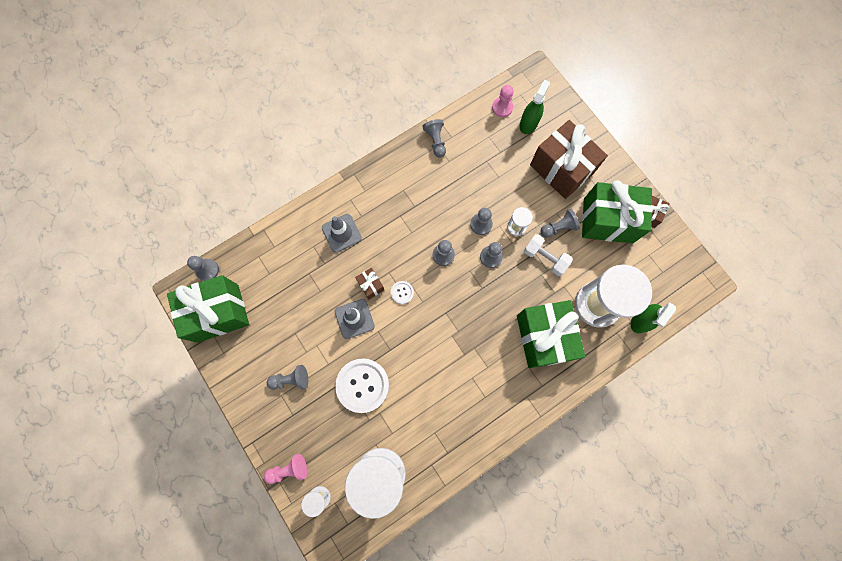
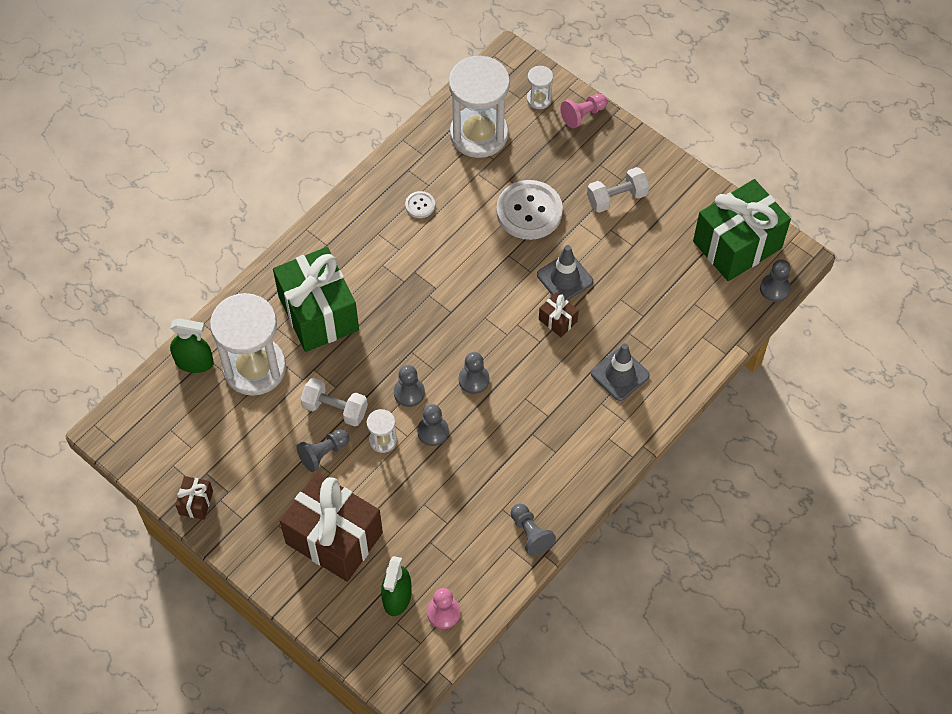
camera: 165 degrees right, 15 degrees down
(291, 379) = (617, 198): grey pawn -> white dumbbell
(402, 292) = (514, 322): white button -> white button (420, 205)
(608, 220) = (255, 480): green gift -> none
(641, 320) = (194, 362): green spray bottle -> green spray bottle turned 75 degrees clockwise

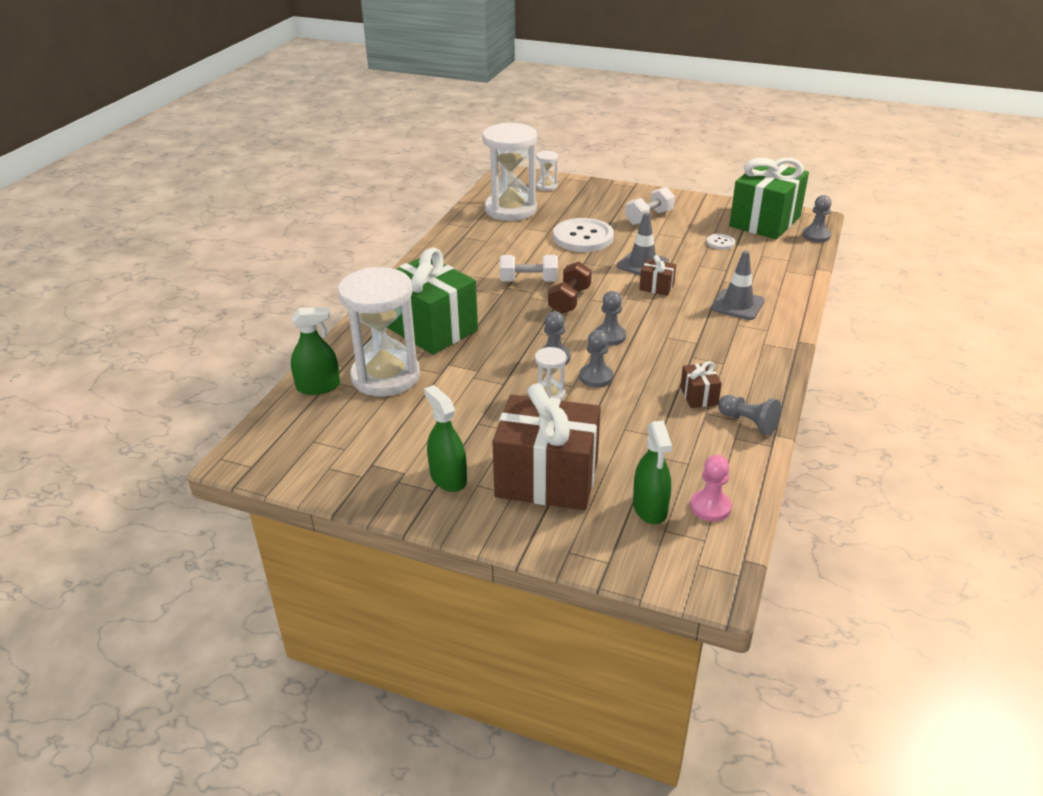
camera: 20 degrees left, 25 degrees down
(196, 502) = (371, 491): brown gift -> brown gift (699, 396)
(259, 510) = (448, 478): none -> green spray bottle
(323, 453) = (494, 418): grey pawn -> none
(335, 409) = (486, 385): white dumbbell -> white dumbbell (528, 281)
(420, 205) = (486, 252): white button -> white button (720, 243)
(463, 313) = (569, 300): none -> brown dumbbell
(583, 115) = (588, 187): pink pawn -> none

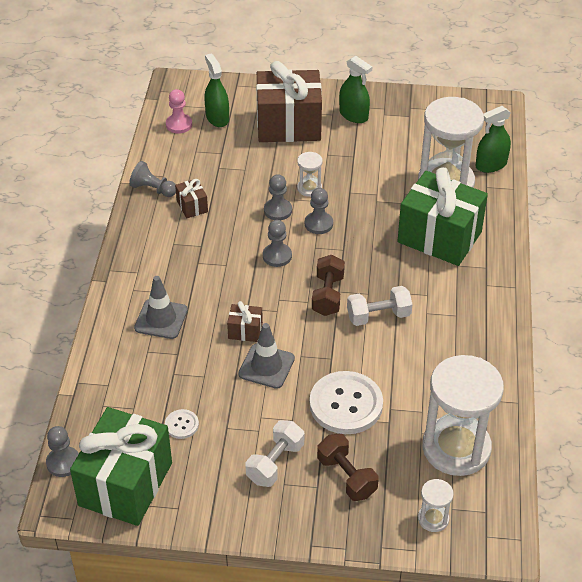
camera: 165 degrees right, 10 degrees up
(598, 207) = (346, 476): none -> brown dumbbell

